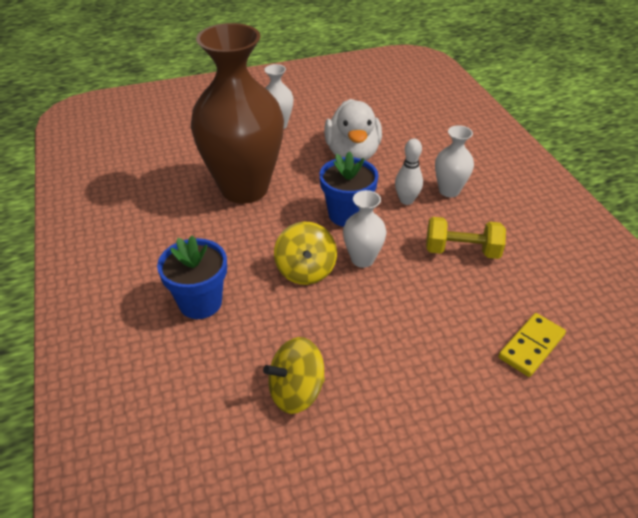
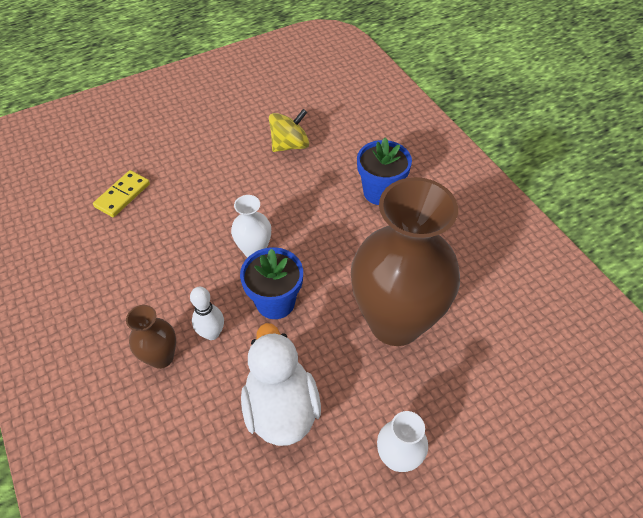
camera: 170 degrees right, 10 degrees up
(305, 270) = (303, 232): yellow spinning top -> none
(449, 191) = (161, 357): white vase -> brown vase
(462, 251) = (161, 274): yellow dumbbell -> none

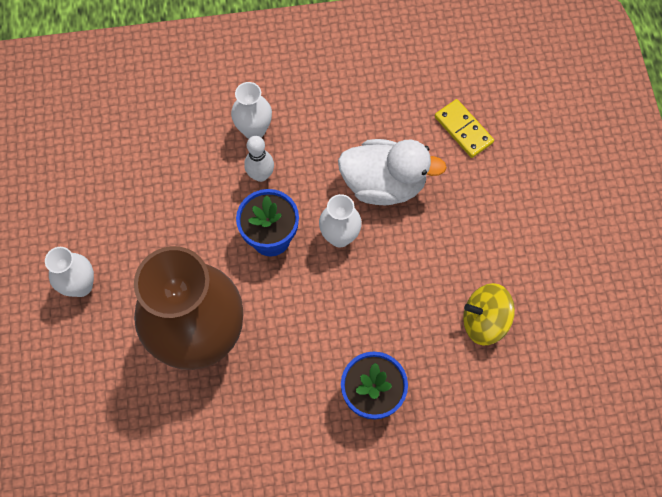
camera: 110 degrees right, 15 degrees up
(161, 357) = (254, 130): brown vase -> white vase
(281, 407) = (165, 211): white duck -> white duck (384, 184)
(290, 145) = (484, 321): yellow spinning top -> yellow spinning top turned 105 degrees clockwise

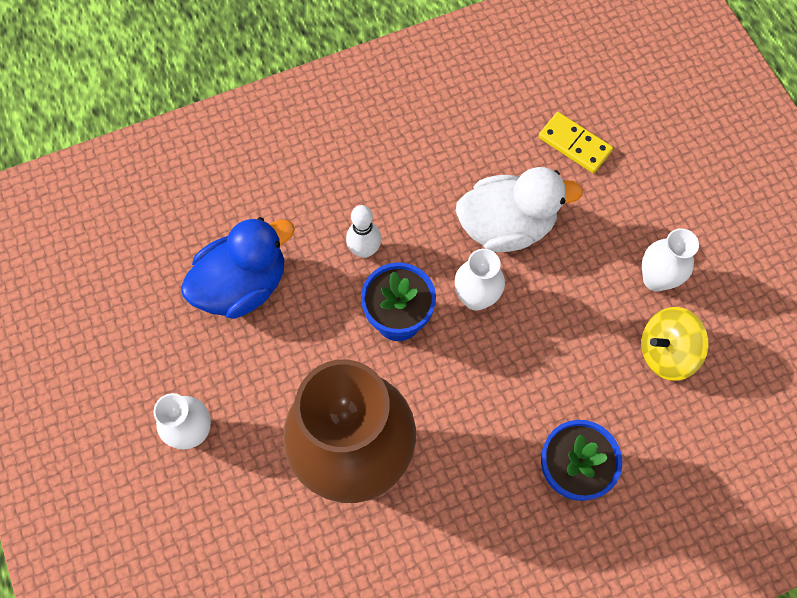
camera: 15 degrees left, 0 degrees up
(154, 179) = (243, 285): none -> blue duck
(254, 130) = (341, 201): white vase -> white vase (656, 279)

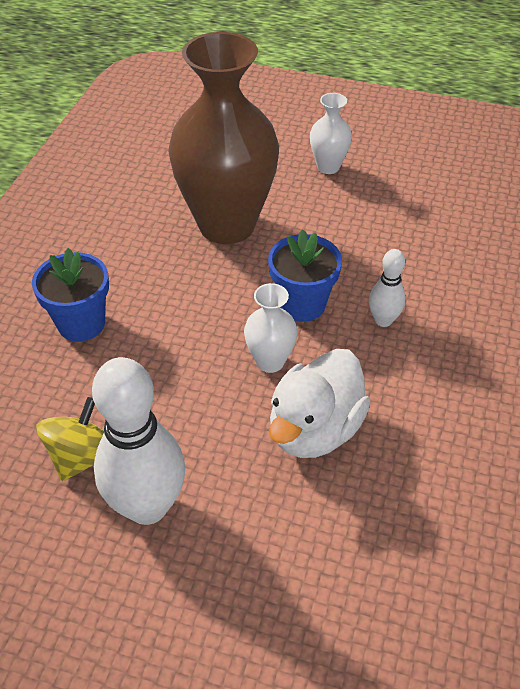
camera: 130 degrees right, 20 degrees down
(243, 285) = (418, 239): blue duck -> none
(574, 144) = (352, 557): yellow domino -> none
(656, 279) = (147, 506): white vase -> white bowling pin

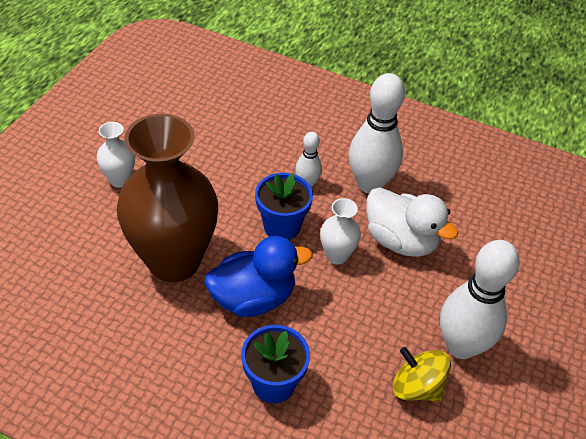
camera: 85 degrees left, 0 degrees up
(190, 293) = (253, 298): none -> blue duck
(410, 387) = (369, 184): none -> white bowling pin

